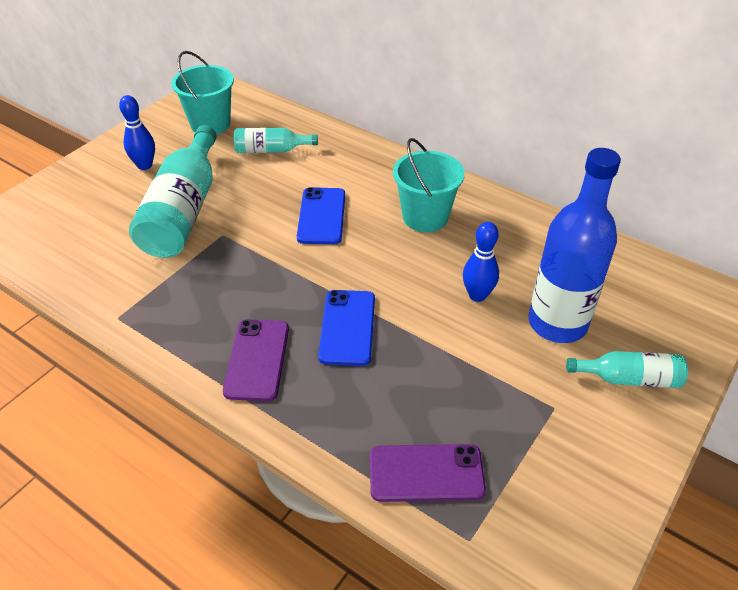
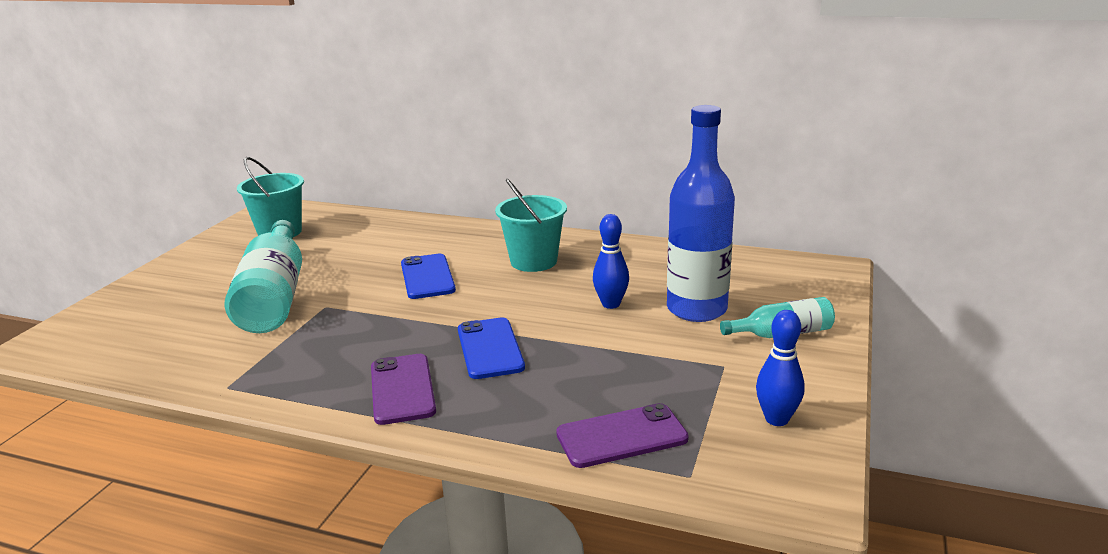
camera: 15 degrees left, 20 degrees down
(145, 165) = (216, 271): blue bowling pin -> blue bowling pin (776, 419)
(271, 150) = (354, 241): turquoise bottle -> none

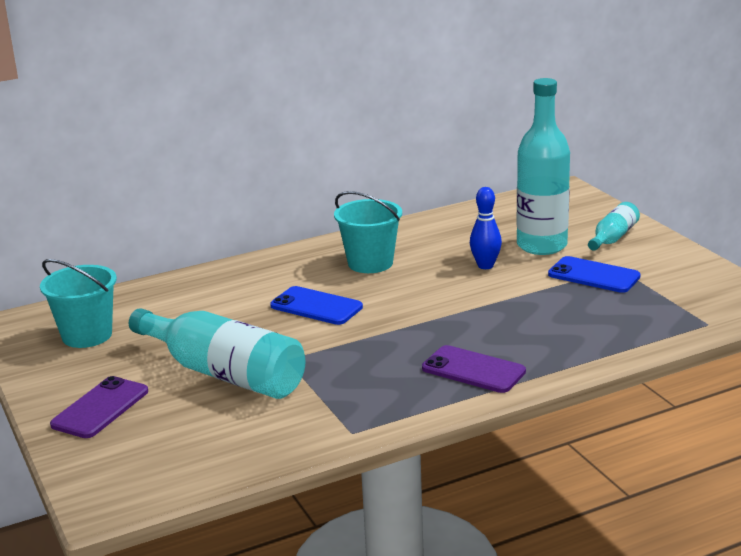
camera: 45 degrees left, 0 degrees up
(490, 348) = (471, 324): blue phone -> blue phone (593, 275)
(621, 436) = (643, 325): purple phone -> purple phone (100, 408)
(696, 309) = (541, 246): blue bottle -> turquoise bottle
(776, 419) = (694, 280): blue bowling pin -> none

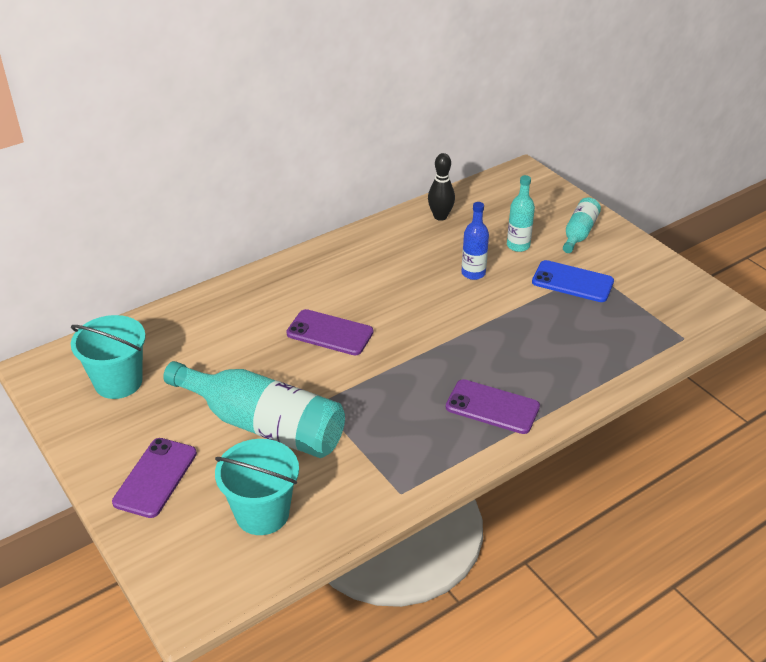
camera: 10 degrees left, 15 degrees up
(316, 306) = (330, 333): blue phone -> purple phone
(370, 263) = (367, 274): turquoise bucket -> turquoise bucket (262, 513)
(463, 221) = (440, 216): none -> black bowling pin
(485, 266) = (473, 273): blue bowling pin -> blue bottle
(541, 246) = (518, 246): turquoise bottle -> turquoise bottle, size x0.51

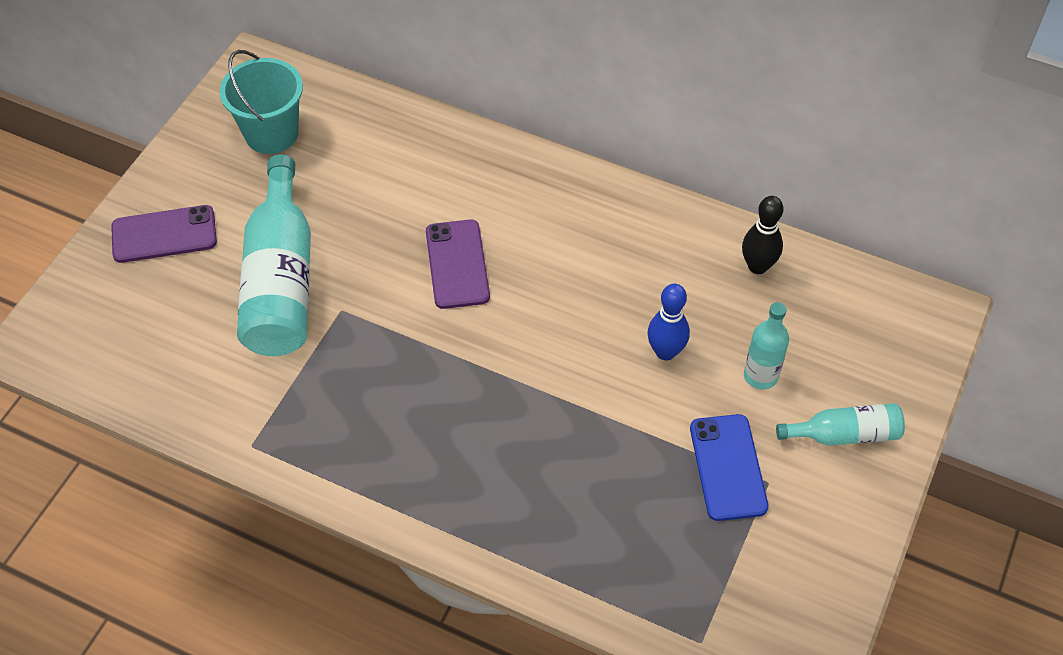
camera: 60 degrees right, 15 degrees up
(262, 513) = (163, 342): turquoise bucket -> none
(473, 273) = (665, 352): blue bottle -> blue bowling pin
(492, 407) = (431, 474): purple phone -> none

